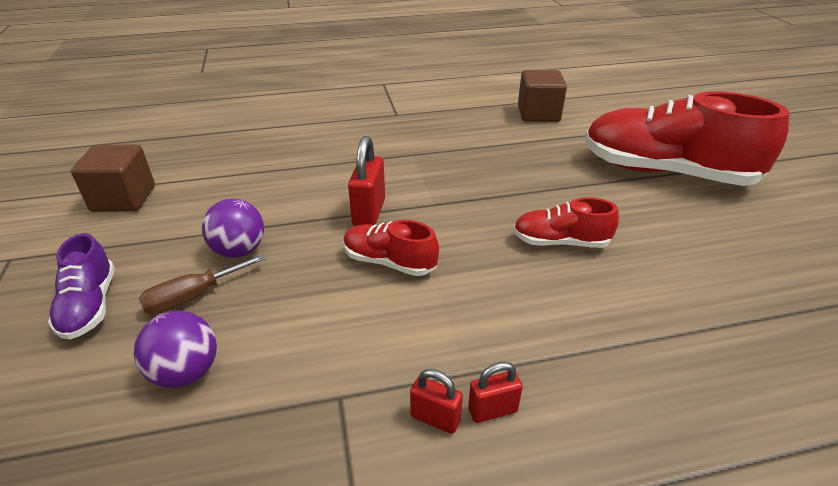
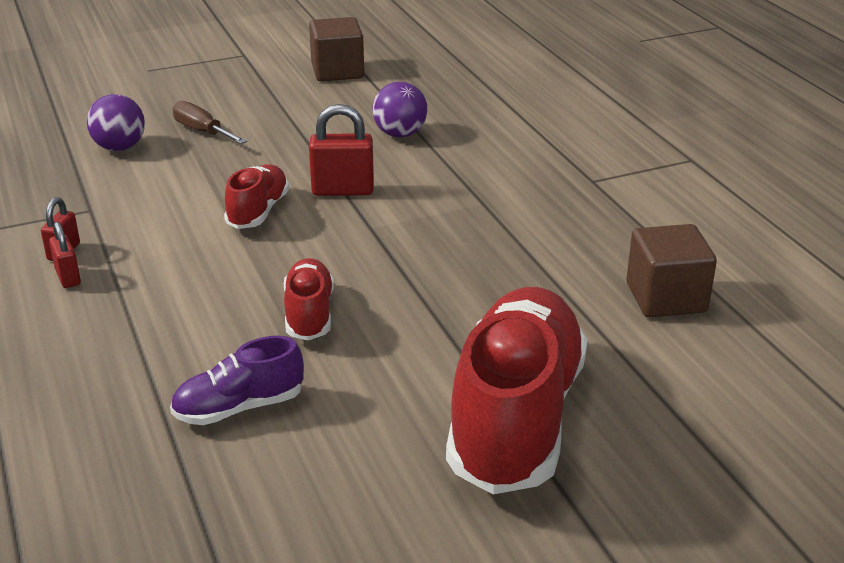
camera: 80 degrees right, 5 degrees down
(90, 305) = (190, 97): purple shoe -> purple shoe (239, 407)
(239, 250) = (266, 137): purple ball -> purple ball (400, 134)

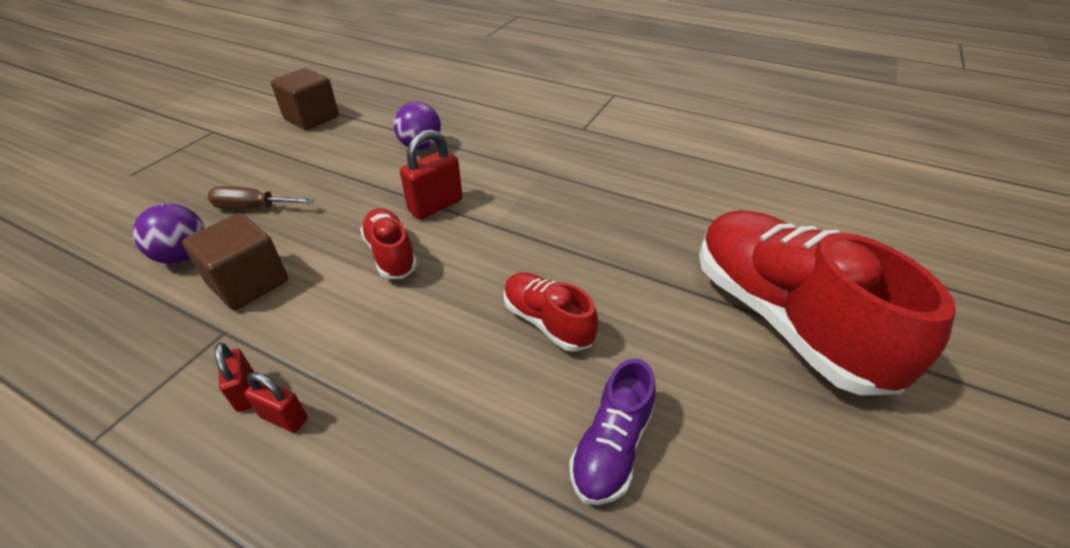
camera: 40 degrees left, 10 degrees up
(666, 298) = (727, 184): brown cube -> brown cube (249, 283)

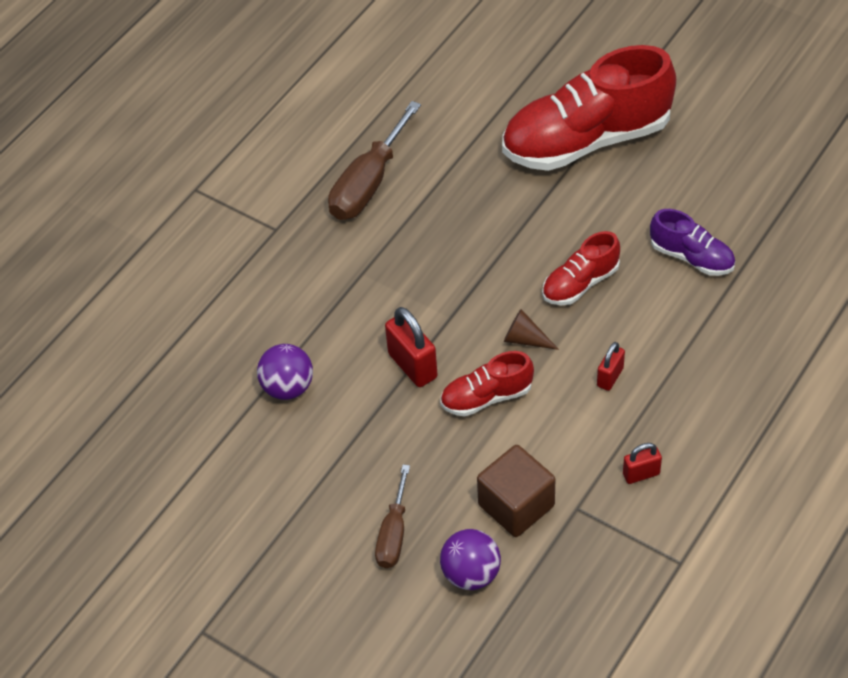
camera: 80 degrees left, 10 degrees up
(284, 418) = (664, 444): red padlock -> red padlock (610, 377)
(311, 118) = (188, 518): brown cube -> none
(464, 278) = (525, 339): none -> brown cone
(649, 167) = (368, 183): none -> brown screwdriver

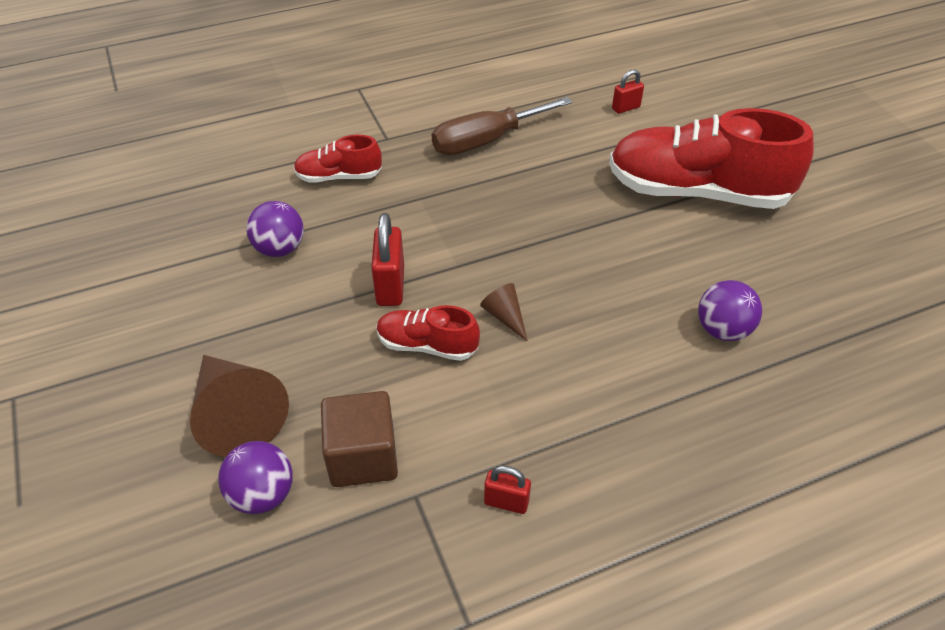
camera: 30 degrees right, 5 degrees down
(393, 534) = (236, 414): brown screwdriver -> brown cone
(580, 283) = (595, 298): red shoe -> red shoe (339, 177)
(610, 377) = (554, 392): red padlock -> red padlock (625, 108)
(691, 257) = (722, 330): purple shoe -> purple ball

